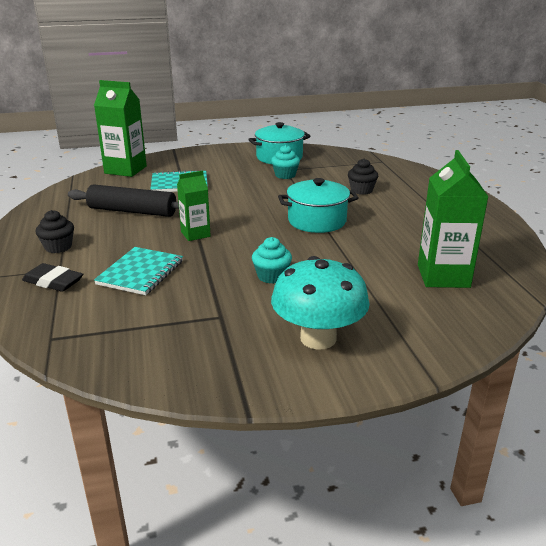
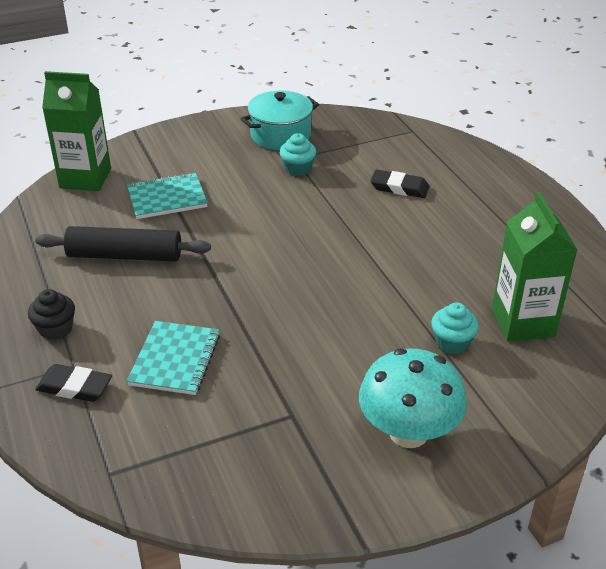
camera: 10 degrees left, 10 degrees up
(195, 234) = (219, 287): green carton -> none
(271, 276) = (331, 346): turquoise cupcake -> turquoise cupcake (452, 343)
(317, 221) = (359, 248): turquoise pot -> none
(361, 190) = (399, 188): black cupcake -> black eraser

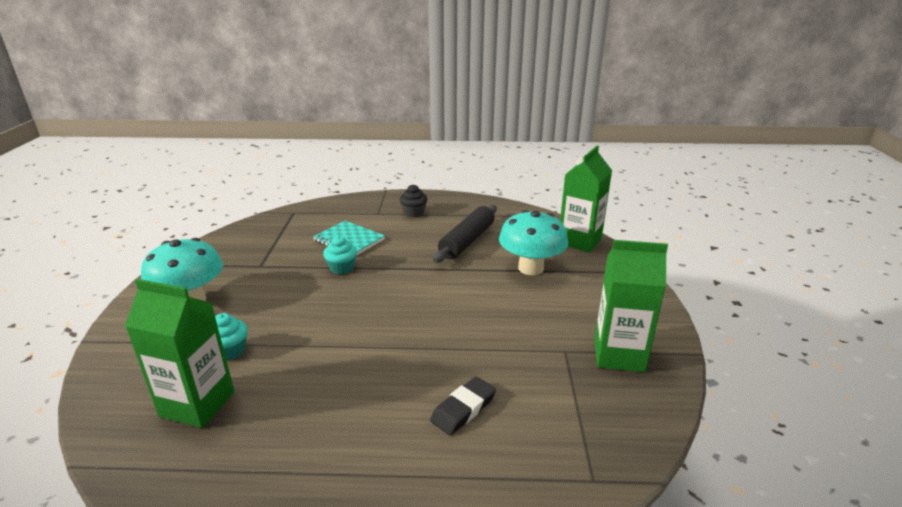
camera: 115 degrees right, 10 degrees down
(74, 387) = (361, 212): black eraser -> none
(167, 198) = (530, 268): turquoise notebook -> turquoise mushroom
(280, 135) = (619, 354): turquoise pot -> green carton
(297, 169) = (542, 347): turquoise cupcake -> turquoise cupcake (342, 268)

